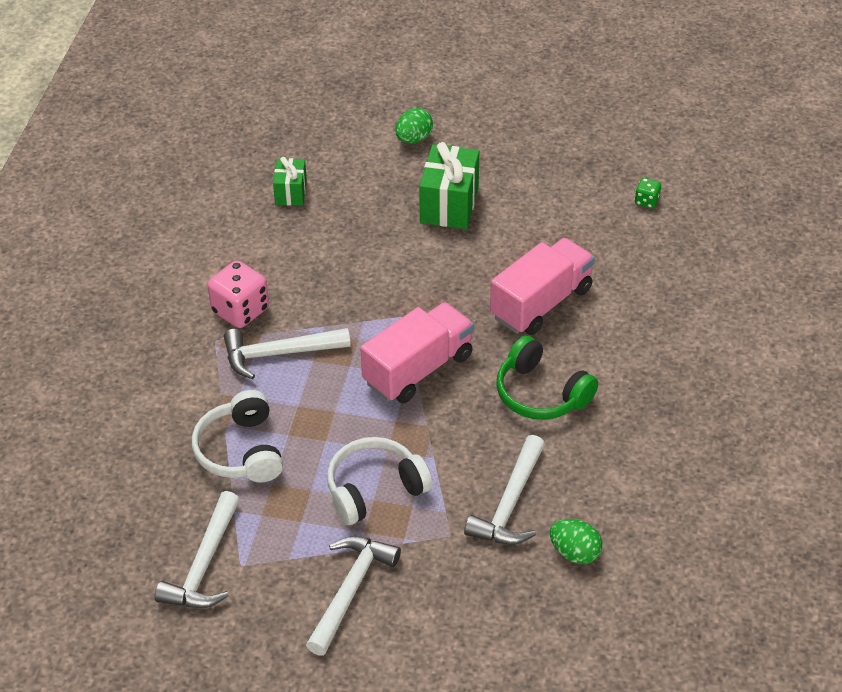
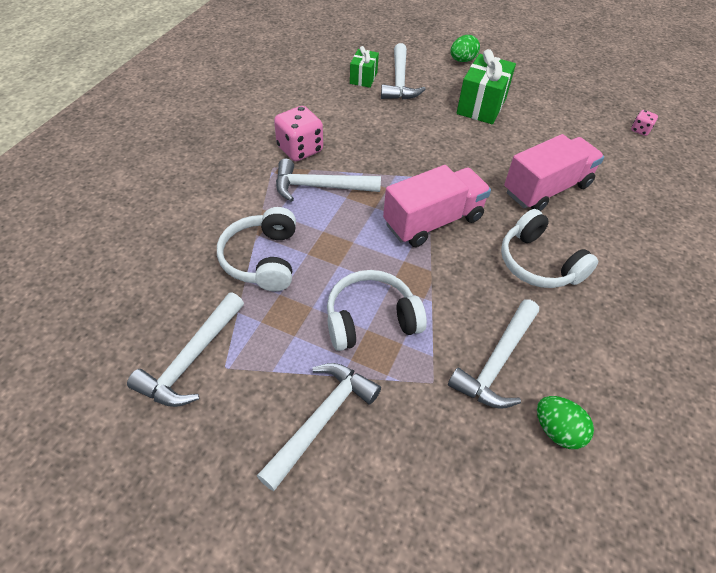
camera: 10 degrees right, 5 degrees up
(338, 188) = (399, 81): none -> white hammer
(541, 393) = (539, 263): green headphones -> white headphones
(646, 201) = (640, 130): green dice -> pink dice

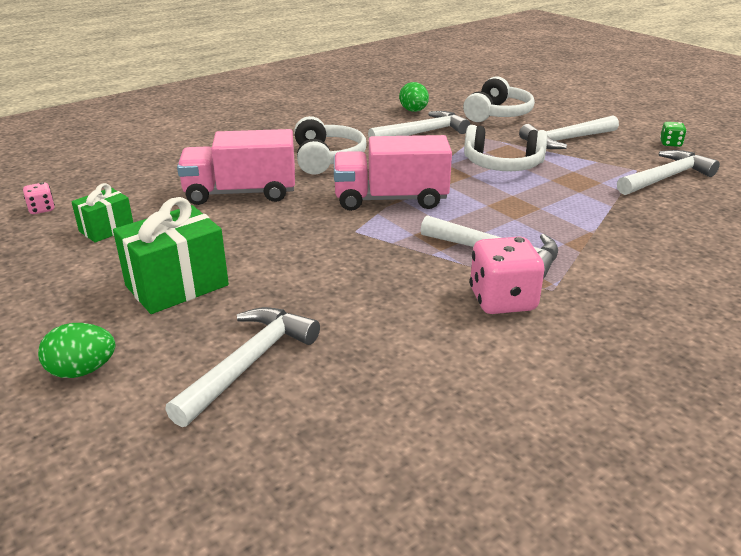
camera: 150 degrees left, 20 degrees down
(180, 470) = (670, 144): none -> green dice
(262, 259) = (590, 214): white headphones -> white headphones (497, 114)
(363, 78) = (308, 391): green gift -> green gift (106, 229)

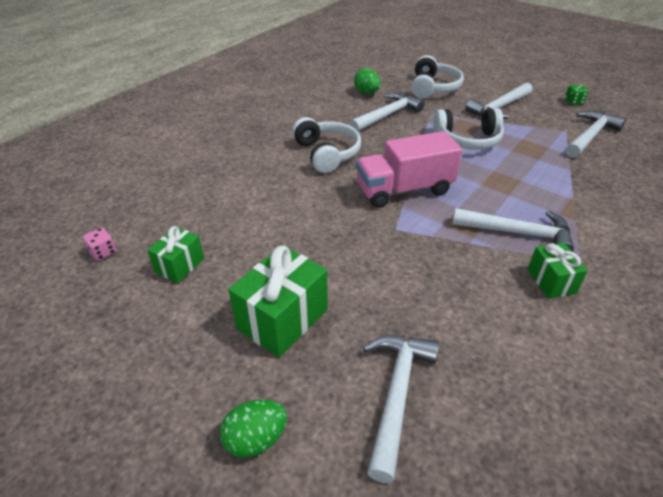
camera: 15 degrees left, 10 degrees up
(241, 193) = (276, 203): pink truck -> none
(502, 300) = (551, 281): pink dice -> green gift

